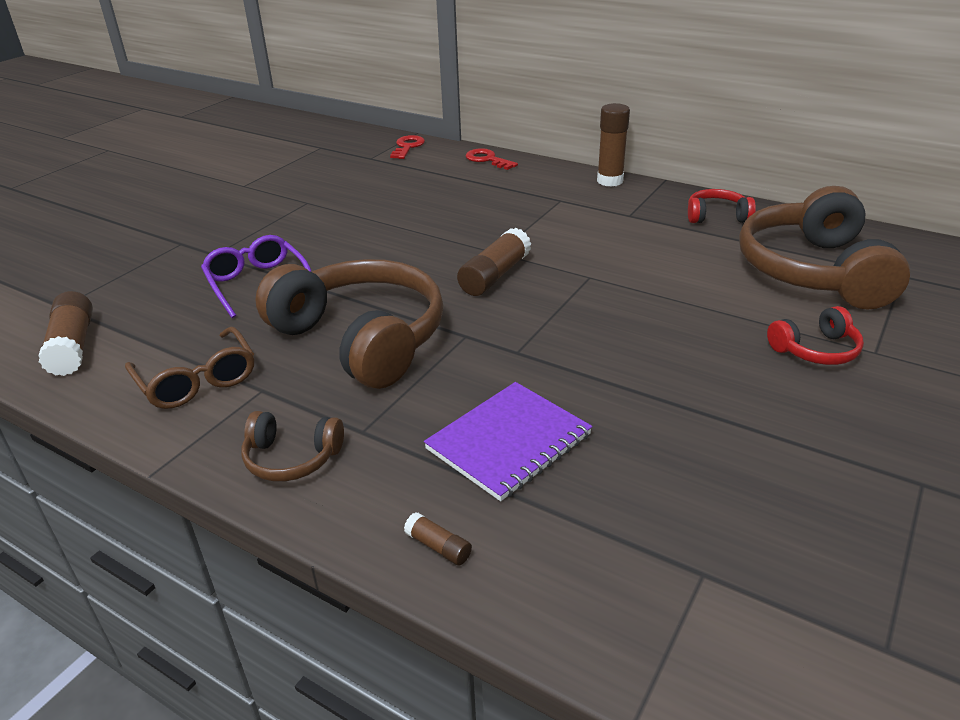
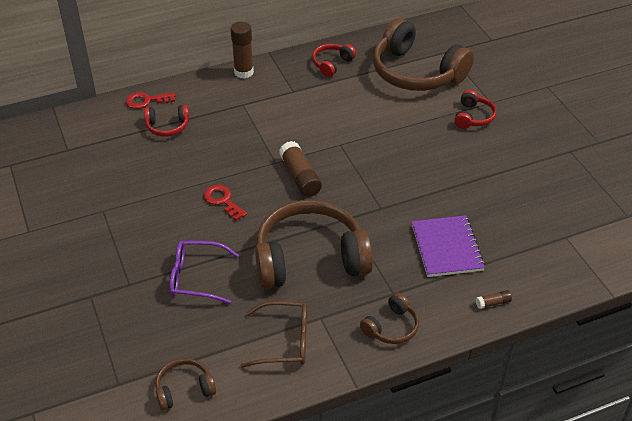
camera: 55 degrees left, 10 degrees up
(73, 346) = (184, 389): brown glue stick -> brown headphones
(407, 147) = (73, 124): red key -> red key (222, 201)
(466, 181) = (167, 126): none -> red headphones

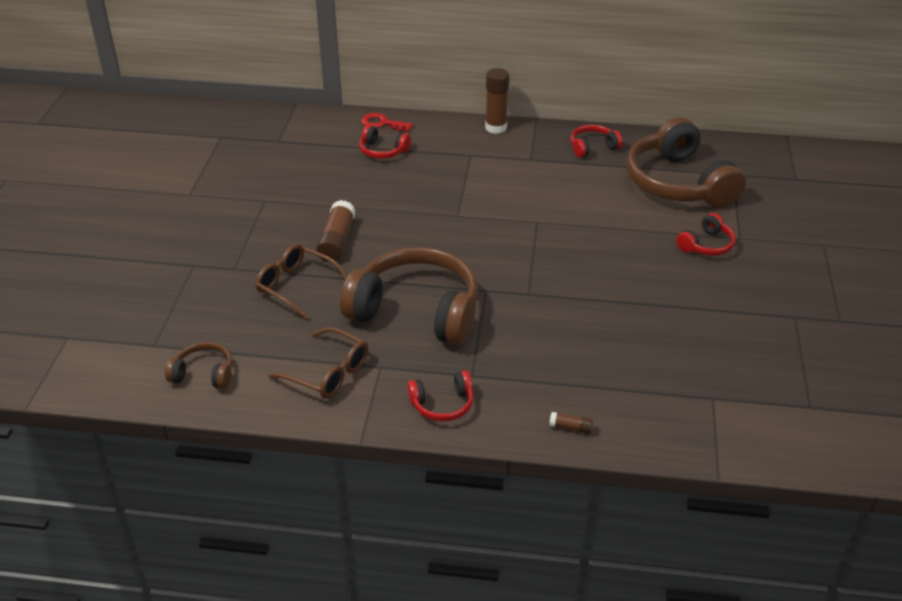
camera: 30 degrees right, 5 degrees down
(196, 277) = (296, 286): purple glasses -> brown glasses
(222, 201) = (377, 231): red key -> none
(300, 177) = (470, 236): brown glue stick -> brown glue stick (336, 241)
(391, 327) = (442, 404): brown headphones -> red headphones
(446, 248) = (566, 356): purple notebook -> none

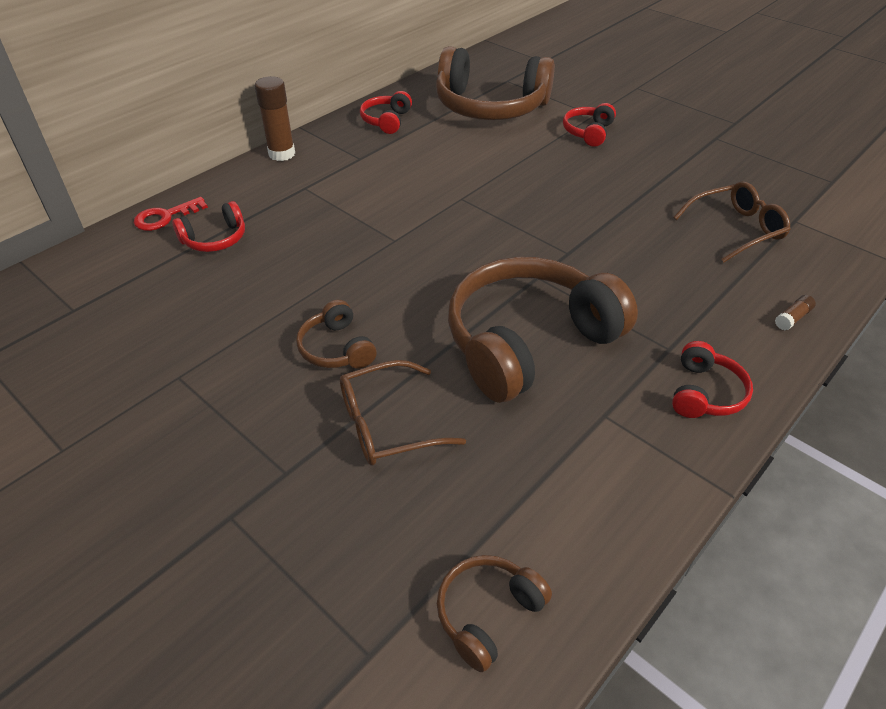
camera: 55 degrees left, 5 degrees up
(328, 373) = (583, 469): brown glasses -> brown glasses (736, 229)
(336, 241) = (337, 348): brown glue stick -> brown headphones
(706, 245) = (588, 132): red headphones -> red headphones turned 150 degrees counterclockwise

